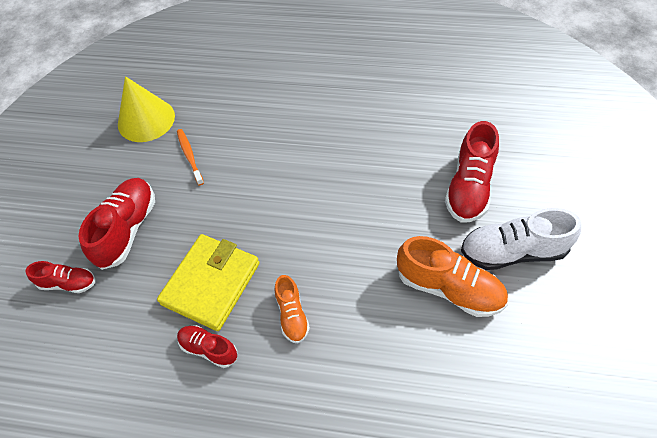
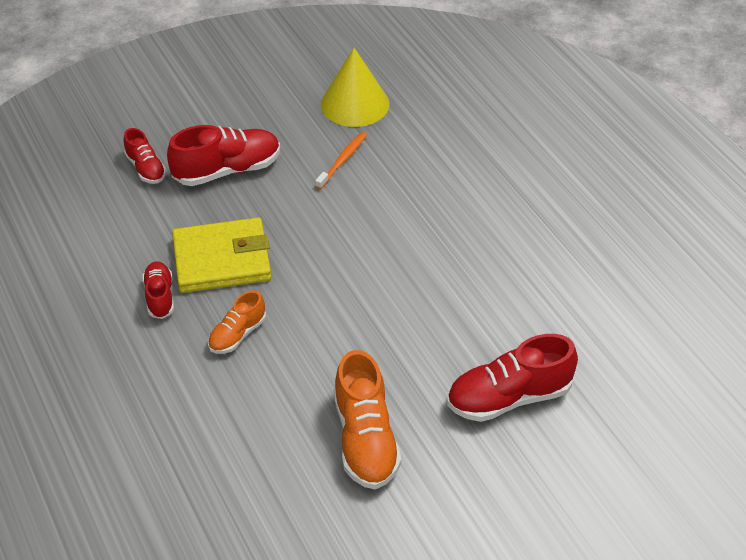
camera: 50 degrees right, 10 degrees down
(512, 252) = (456, 473): white shoe -> none

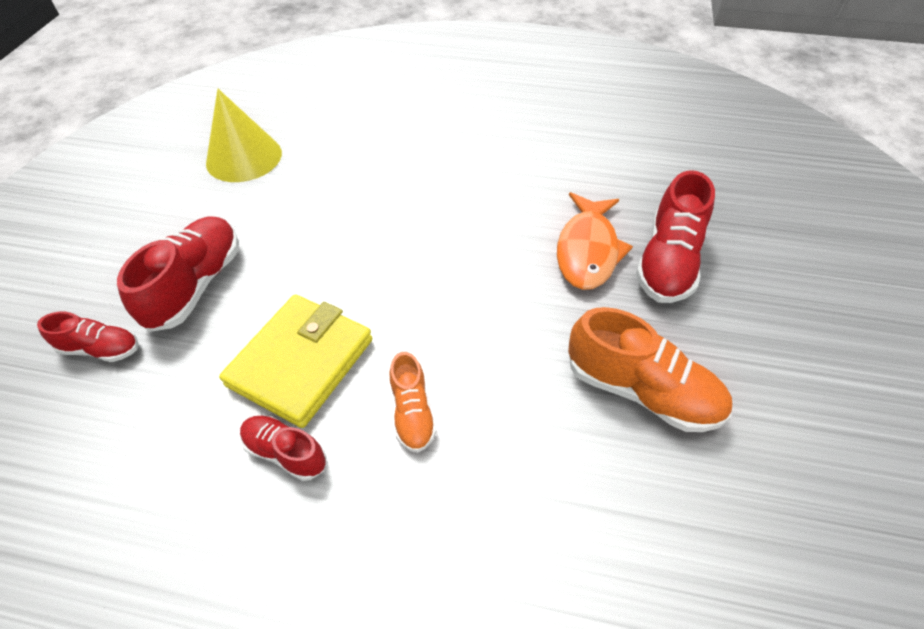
camera: 50 degrees left, 5 degrees up
(343, 160) = (294, 202): orange toothbrush -> none
(469, 345) = (588, 250): none -> orange fish

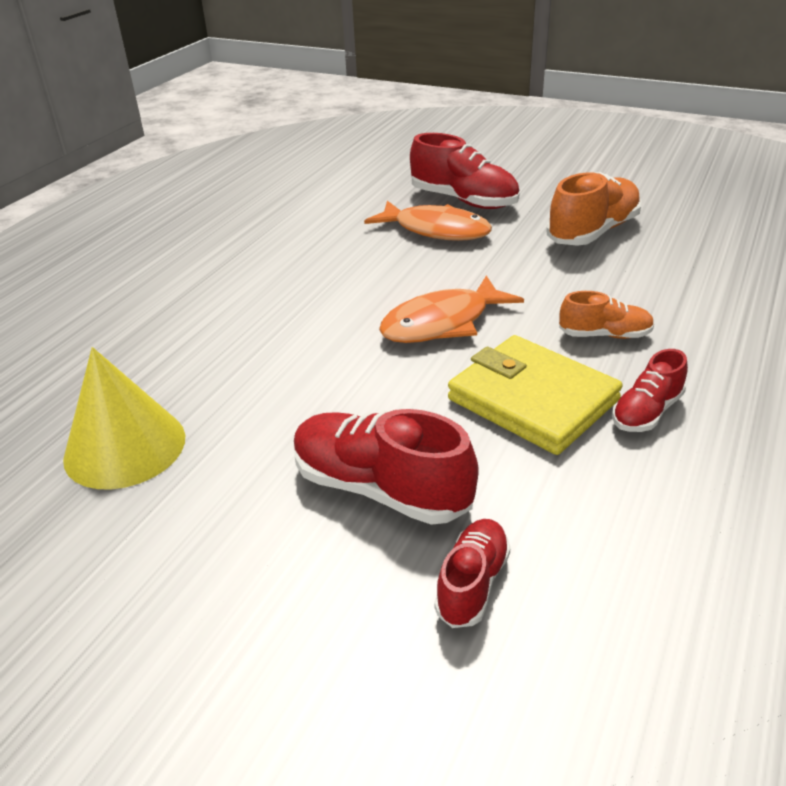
camera: 75 degrees left, 15 degrees down
(411, 284) = (442, 323): none -> orange fish

